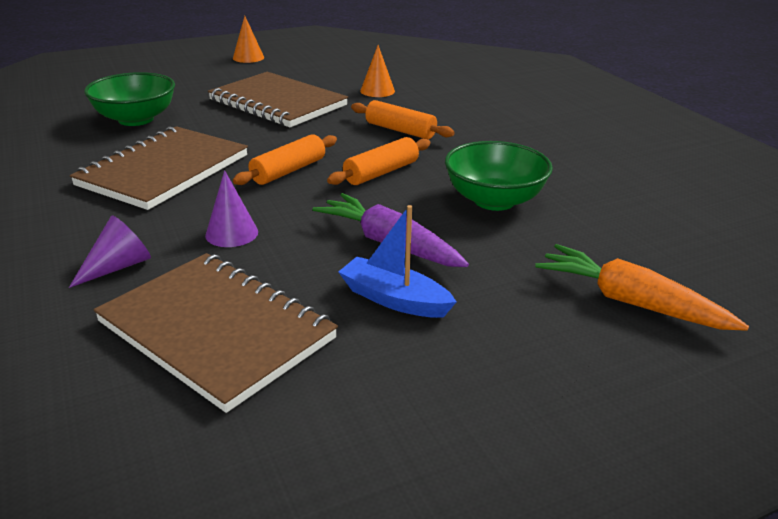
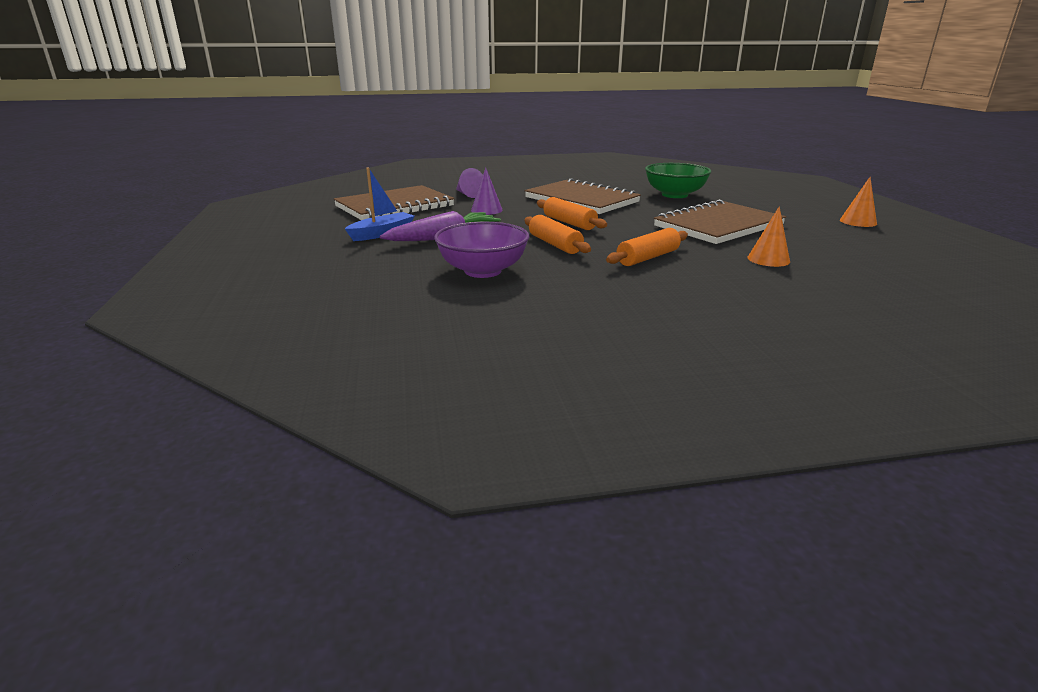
camera: 105 degrees right, 5 degrees down
(494, 200) = (483, 271): green bowl -> purple bowl
(631, 302) = (303, 285): orange carrot -> none

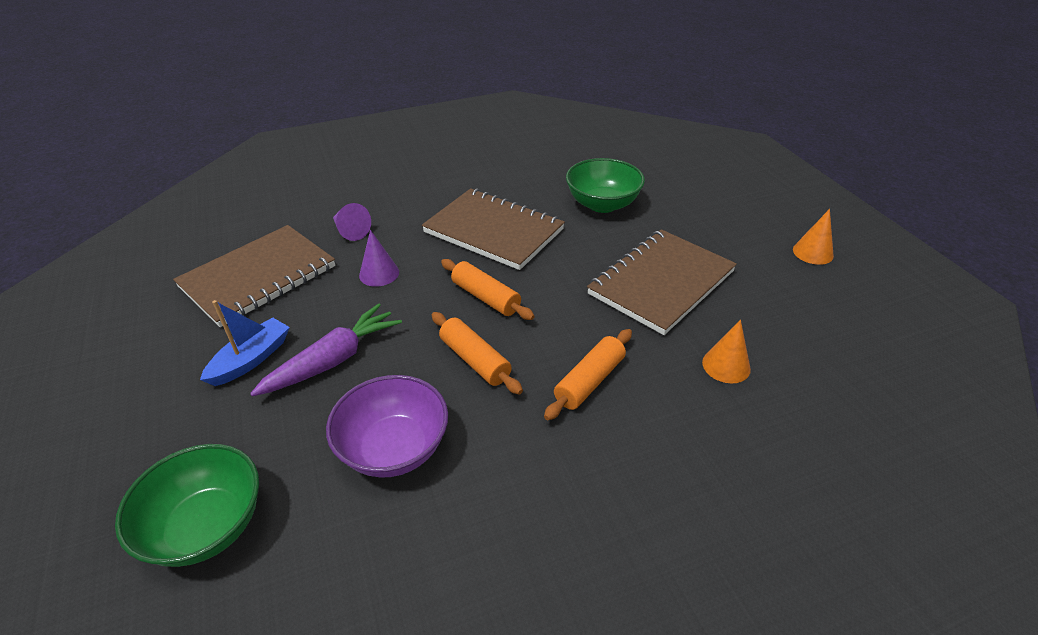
camera: 10 degrees left, 15 degrees up
(335, 287) = (207, 526): none -> green bowl

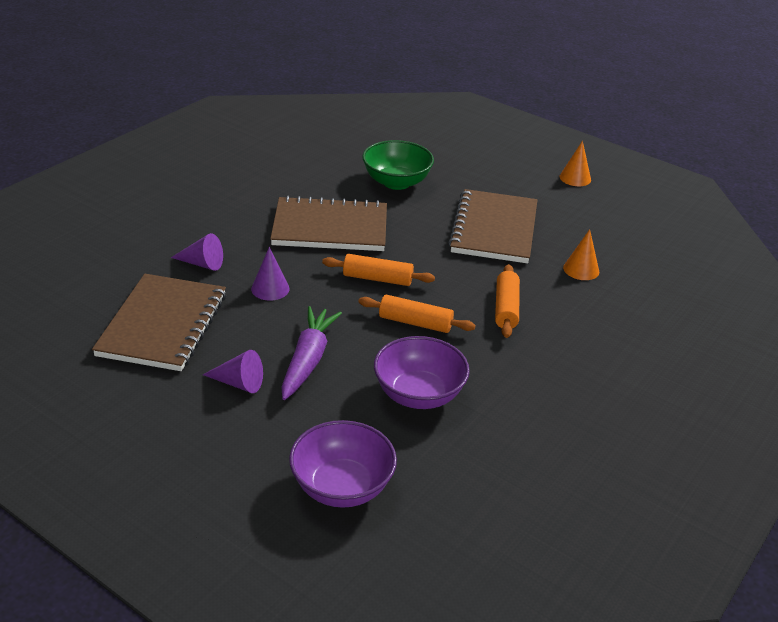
camera: 35 degrees left, 5 degrees down
(207, 526) = (342, 487): green bowl -> purple bowl
(251, 359) = (239, 383): blue boat -> purple cone

